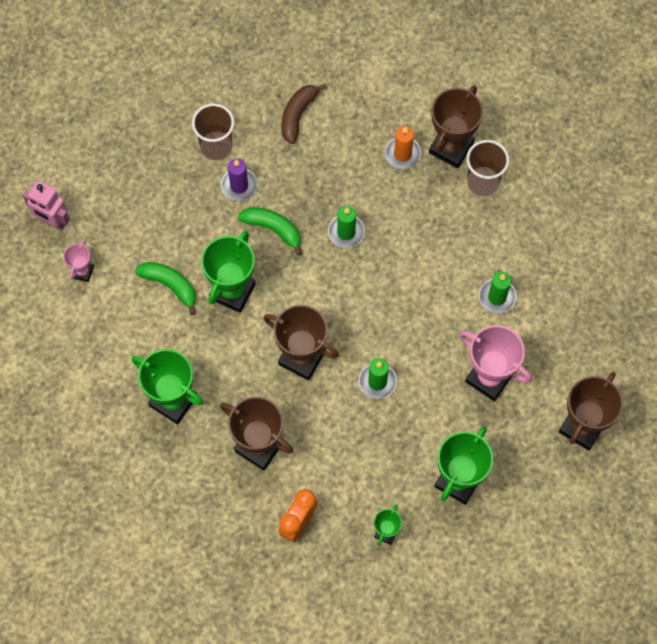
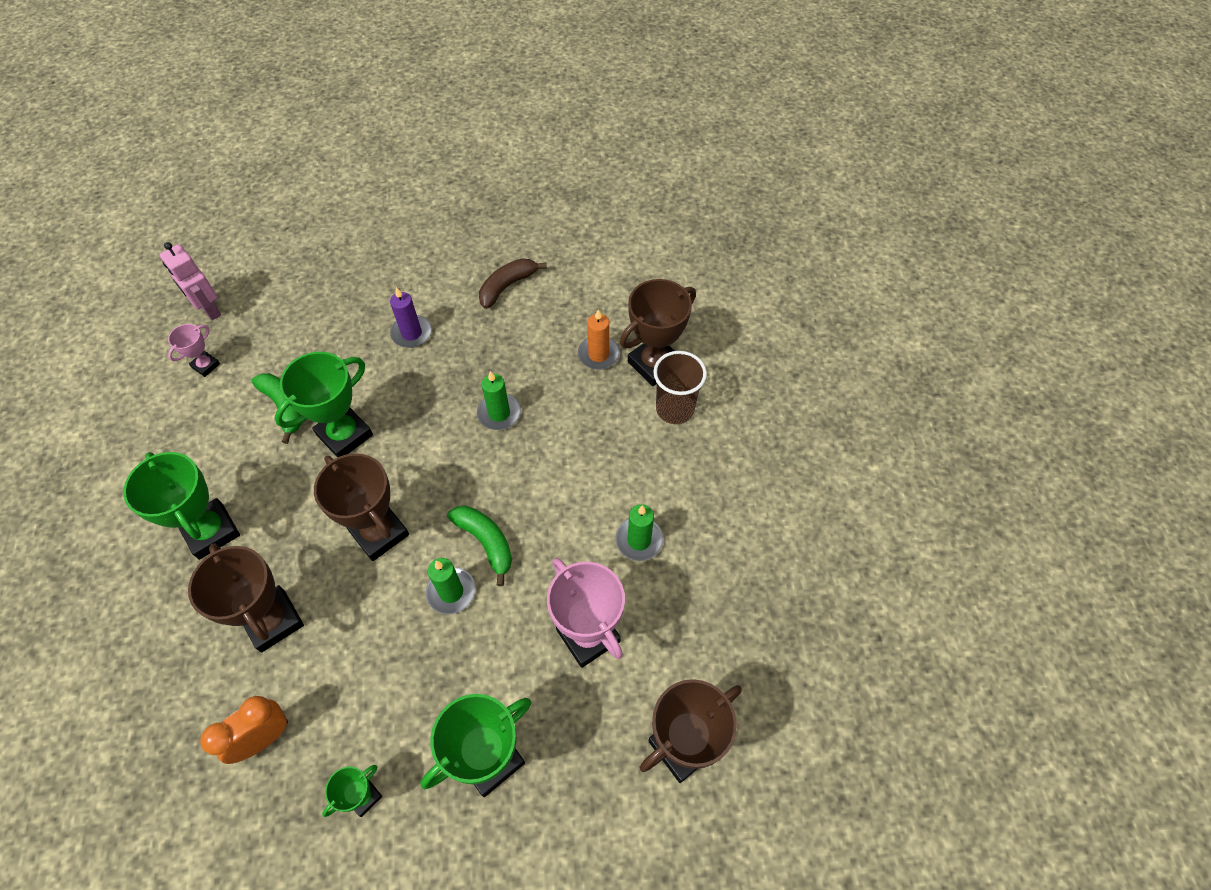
camera: 20 degrees right, 10 degrees down
(216, 146) = (410, 291): brown cup -> none
(273, 229) = (423, 385): green banana -> green banana (486, 542)

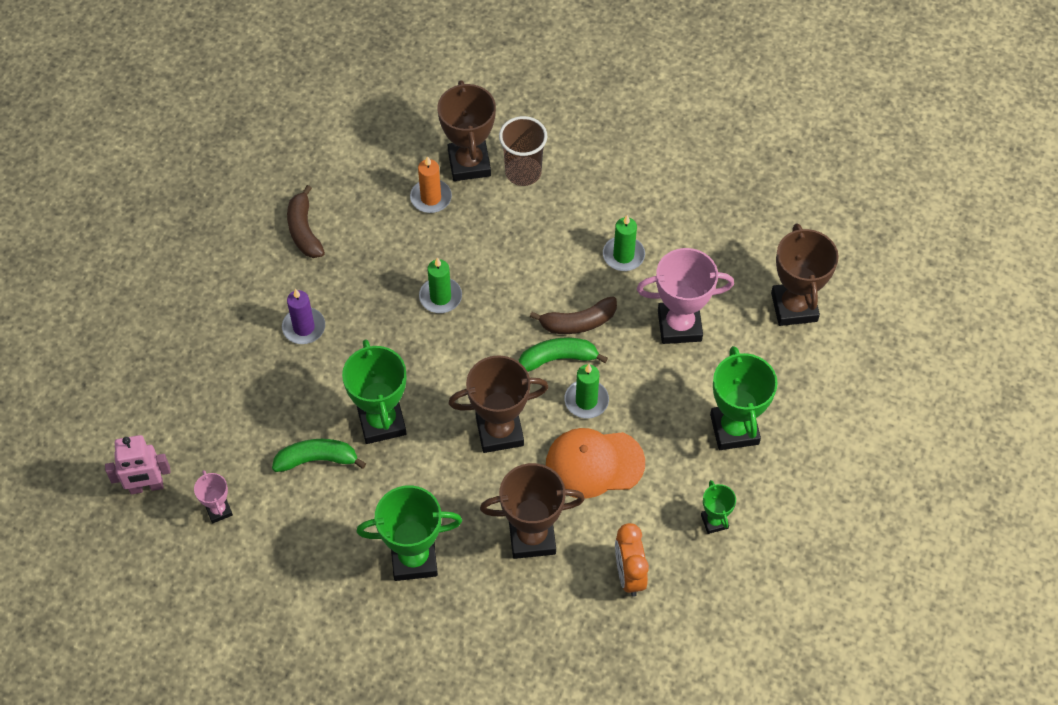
camera: 60 degrees left, 0 degrees up
(381, 636) = (594, 463): none -> orange cap
(537, 539) = (578, 322): none -> brown banana

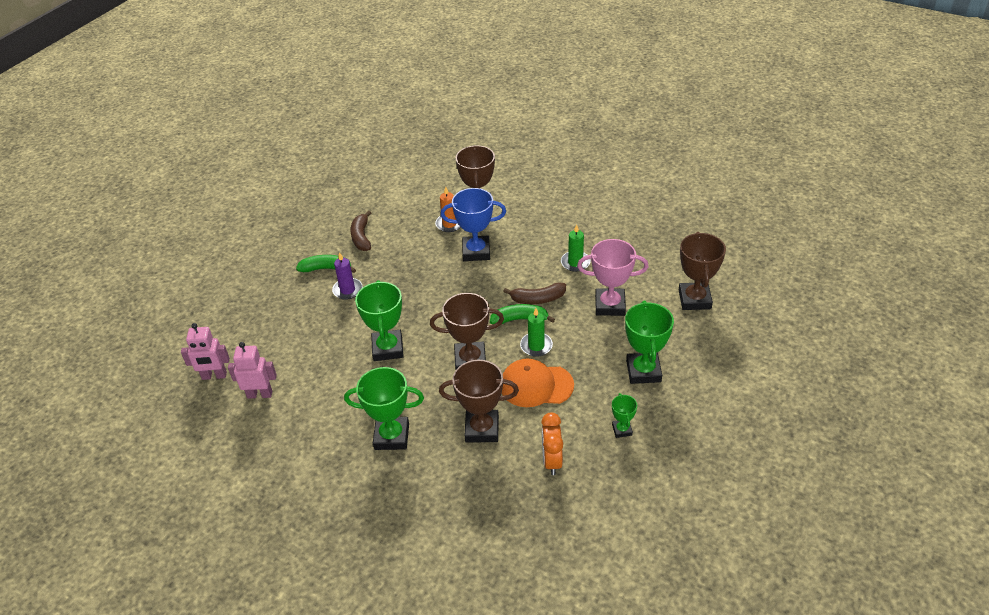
camera: 10 degrees right, 15 degrees down
(218, 510) = (260, 394): pink trophy -> pink robot
(317, 459) = (337, 368): green banana -> green banana (327, 269)
(440, 297) = (444, 278): green candle -> none
(478, 246) = (476, 251): none -> blue trophy
(523, 172) = (514, 214): brown cup -> none

